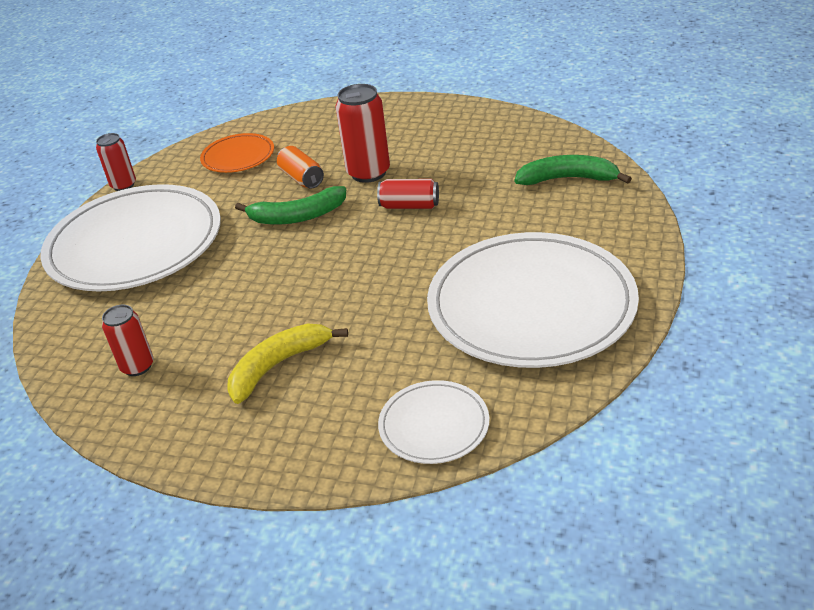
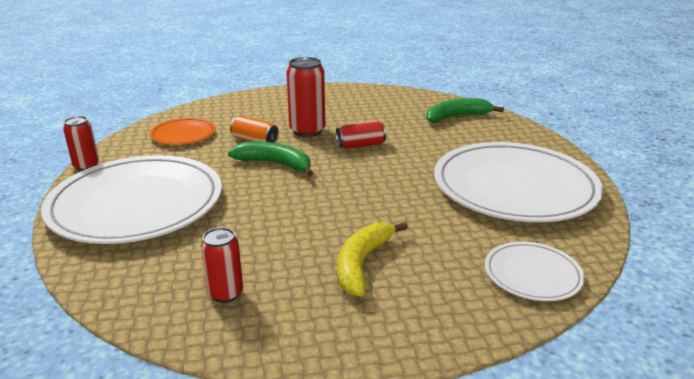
camera: 30 degrees left, 10 degrees down
(297, 216) = (275, 164): green banana -> green banana turned 120 degrees counterclockwise

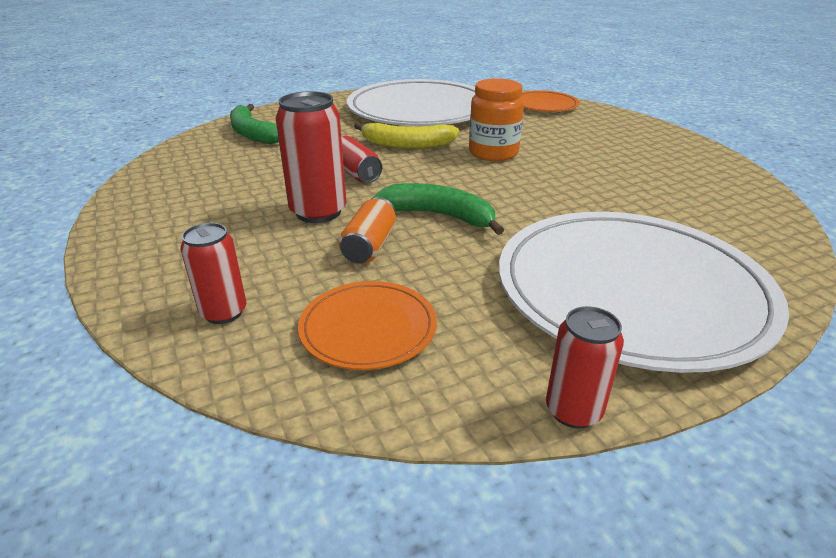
camera: 105 degrees left, 5 degrees up
(225, 293) = (700, 192): red can -> red can (224, 312)
(275, 164) = (439, 216): green banana -> green banana turned 105 degrees clockwise
(362, 263) = (593, 149): yellow banana -> yellow banana (406, 145)
(376, 204) = (493, 153): none -> orange jar
(532, 274) = (544, 105): white plate -> orange plate

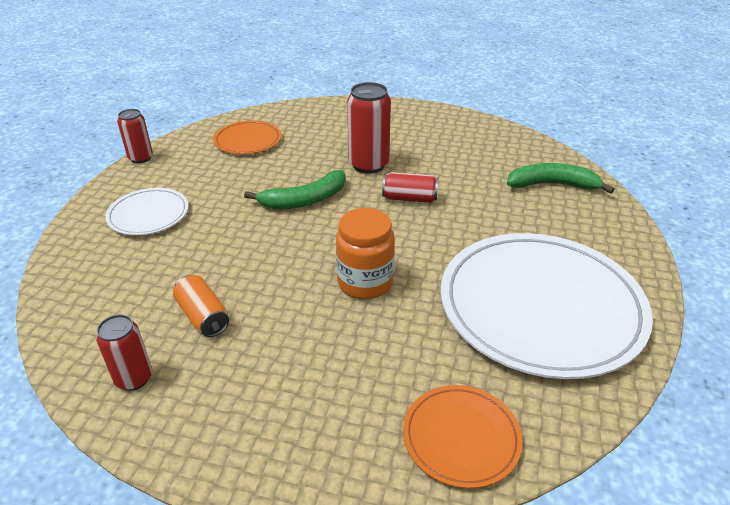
camera: 130 degrees right, 5 degrees up
(224, 312) = (309, 118): red can -> red can (134, 378)
(369, 246) = (307, 165): orange can -> orange can (203, 316)
(406, 145) = (440, 246): yellow banana -> none
(630, 291) = (148, 214): white plate -> white plate, size x0.47

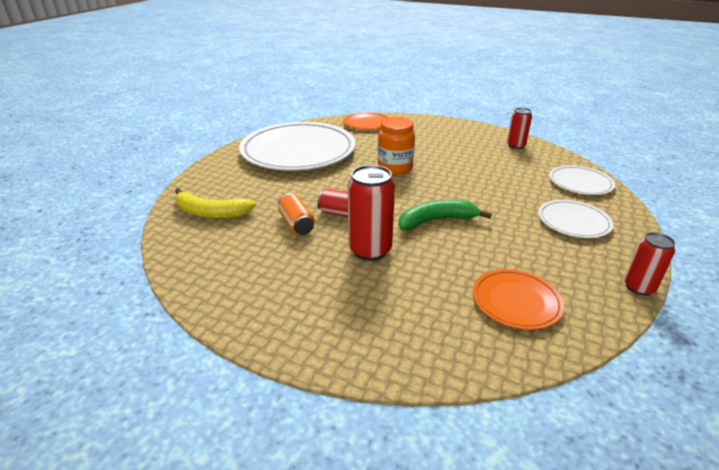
camera: 170 degrees left, 5 degrees down
(87, 281) = (580, 183): none -> white plate
(203, 316) = (492, 162): orange can -> orange can (296, 224)
(552, 185) = (210, 213): green banana -> yellow banana

